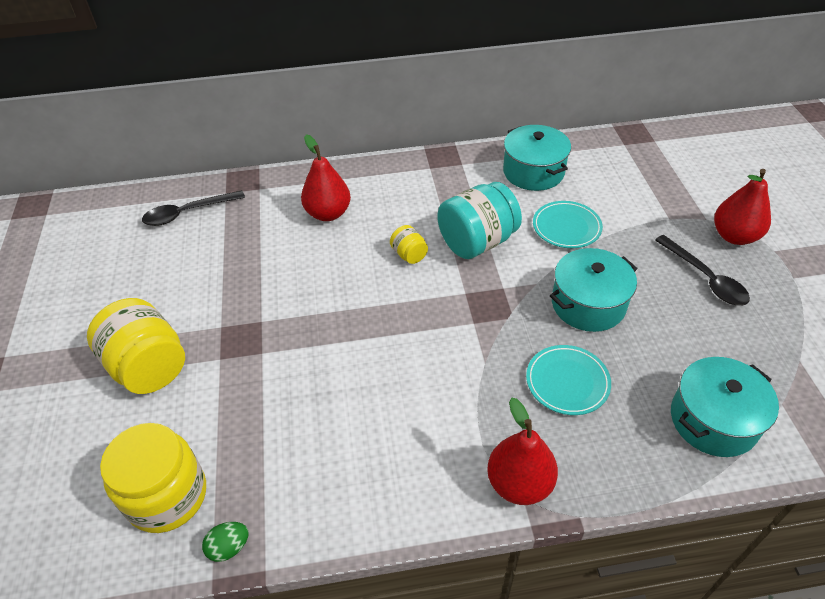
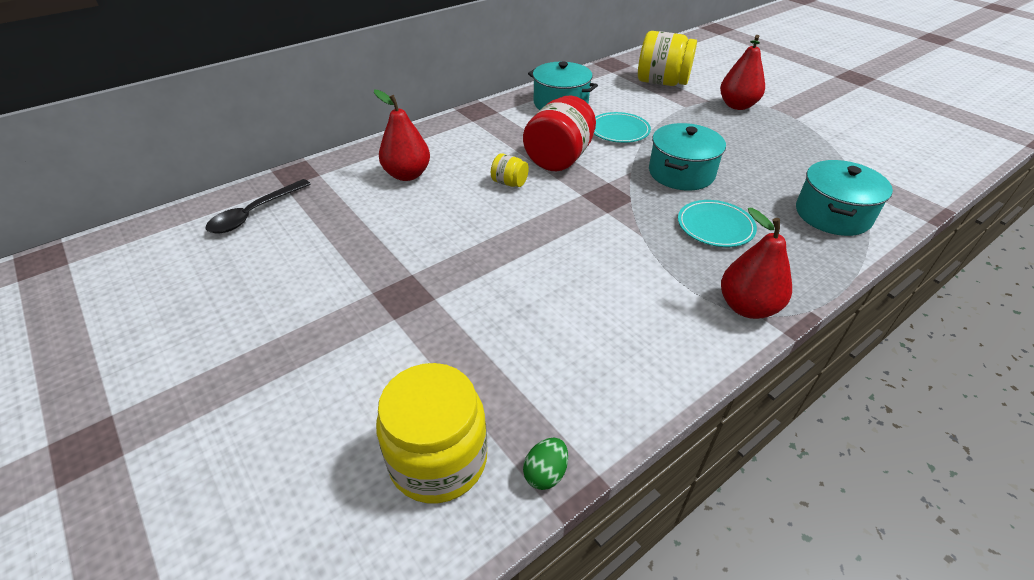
camera: 30 degrees left, 5 degrees down
(149, 366) = (318, 354): yellow jar -> yellow jar (662, 82)
(477, 242) = (559, 158): turquoise jar -> red jar
(705, 278) = (743, 134): black spoon -> none

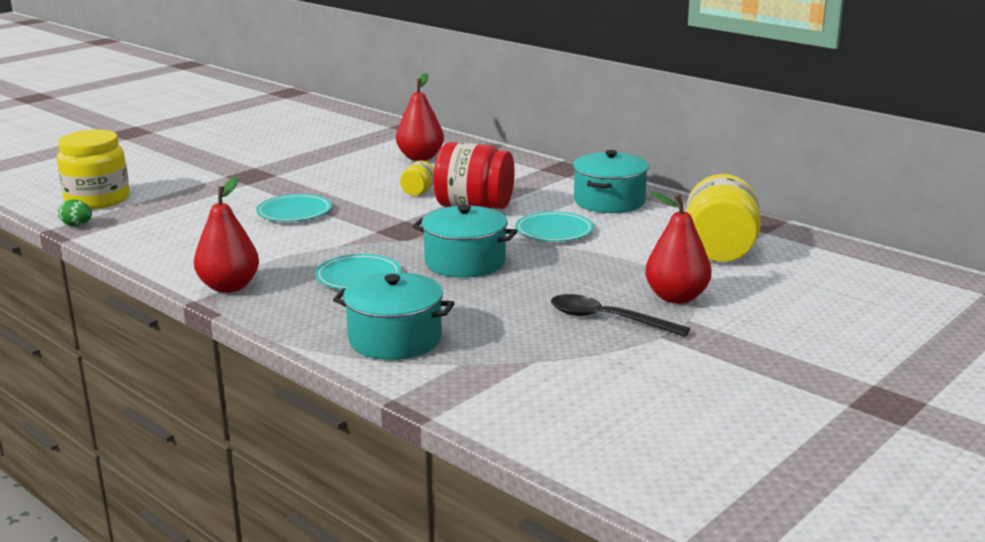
camera: 80 degrees right, 20 degrees down
(255, 213) = (349, 125): black spoon -> black spoon (608, 319)
(544, 261) = (294, 212): none -> turquoise plate

